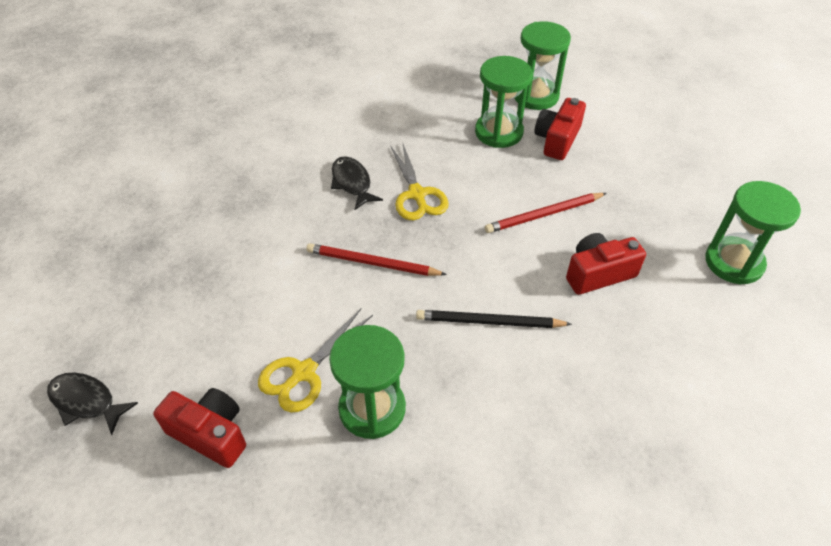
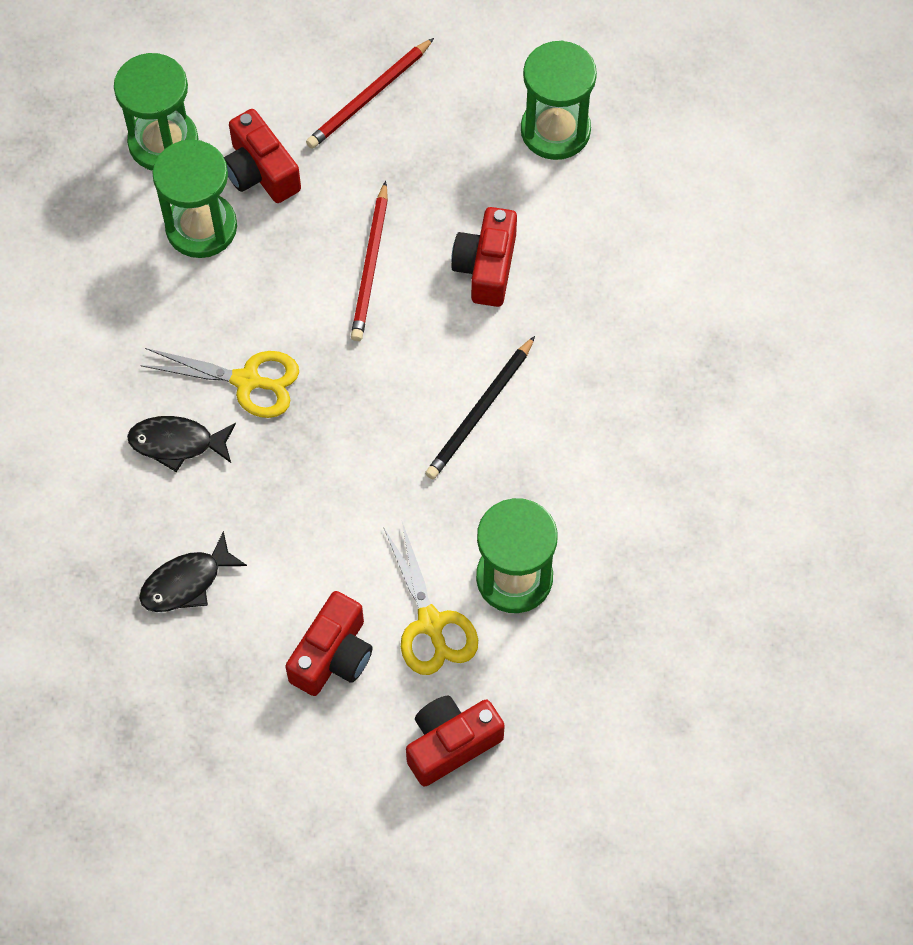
camera: 60 degrees left, 15 degrees up
(86, 402) = (334, 857): black fish -> black fish (186, 582)
(248, 326) = (333, 655): none -> red camera
(372, 263) = (324, 485): red pencil -> red pencil (369, 97)

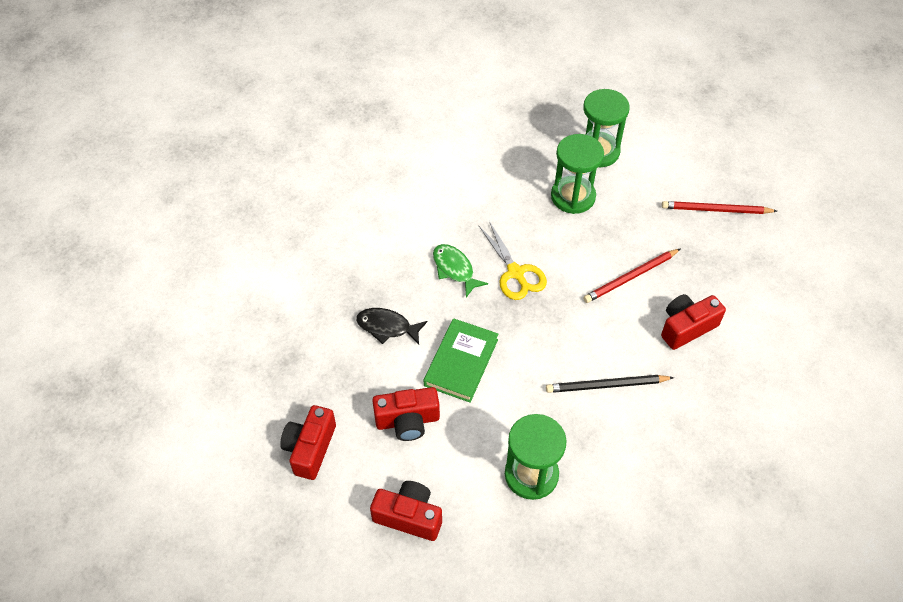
camera: 50 degrees right, 10 degrees down
(177, 443) = (454, 269): black fish -> green fish
(260, 172) = (627, 197): red camera -> red camera (310, 448)
(311, 538) = (461, 362): none -> green book
(431, 623) = (467, 453): yellow scissors -> none
(555, 130) = (795, 300): green hourglass -> none

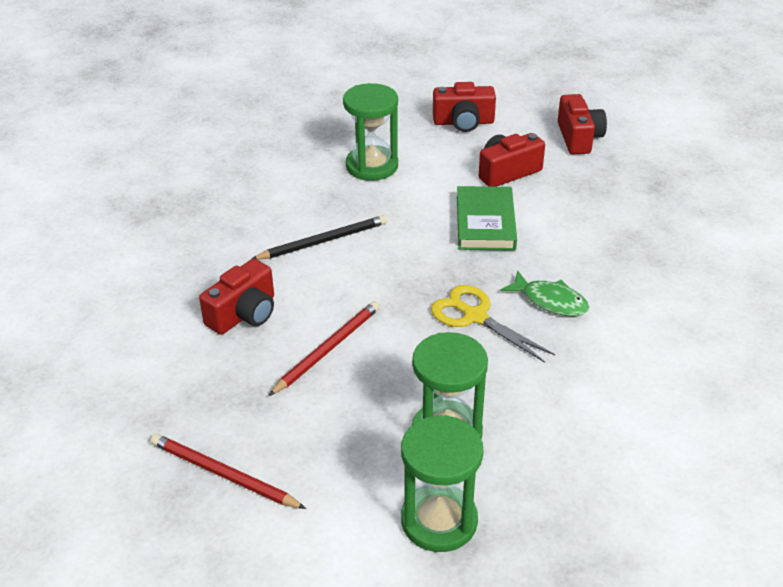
camera: 160 degrees right, 15 degrees down
(387, 327) = (583, 231): black fish -> none
(715, 210) = (223, 474): red pencil -> red pencil turned 135 degrees counterclockwise

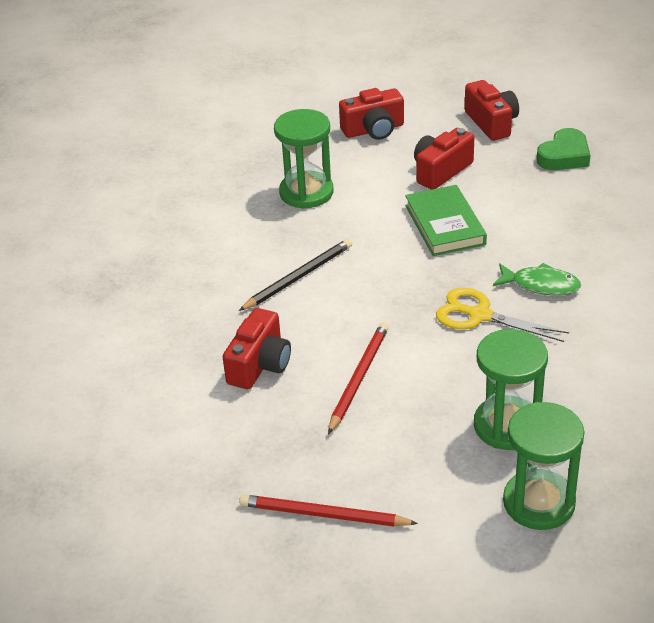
camera: 15 degrees left, 0 degrees up
(635, 182) = (564, 156): none -> green heart

